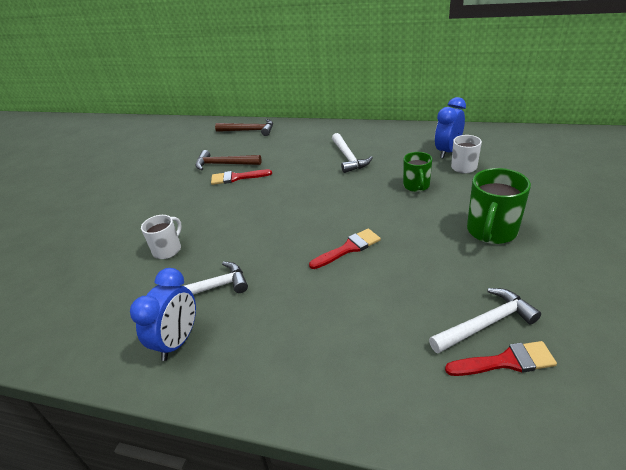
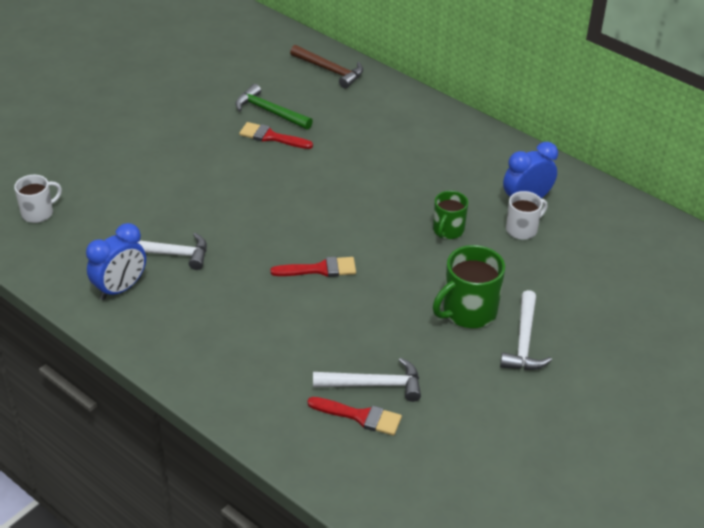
camera: 20 degrees right, 5 degrees up
(168, 250) = (155, 197): white mug -> white mug (38, 213)
(224, 164) = (269, 112): brown hammer -> green hammer
(348, 158) = (410, 162): white hammer -> white hammer (524, 341)

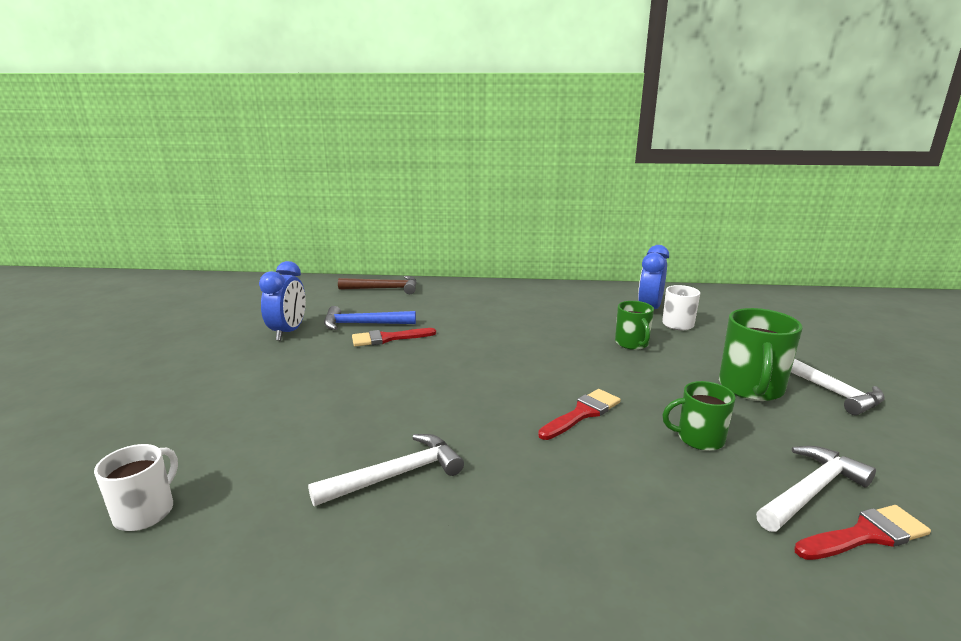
camera: 35 degrees left, 20 degrees down
(120, 289) = (378, 549): blue clock -> blue clock (288, 332)
(269, 112) = (363, 324): green hammer -> blue hammer
(365, 323) = (699, 438): none -> green mug

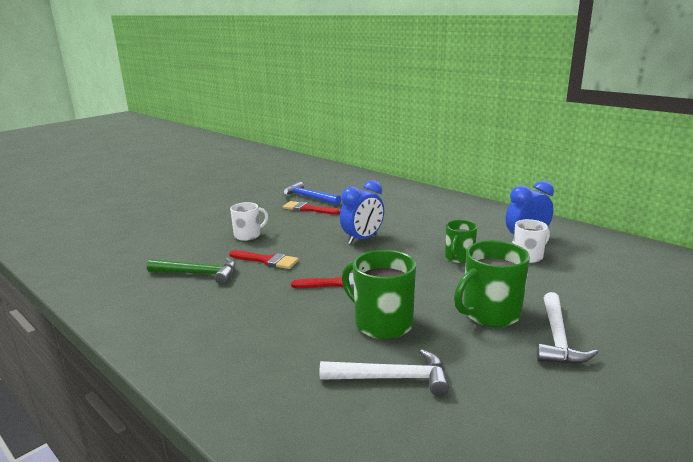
camera: 40 degrees right, 0 degrees up
(146, 512) = (99, 250): white mug -> white mug (248, 235)
(288, 332) = (264, 192): blue clock -> blue clock (362, 239)
(384, 289) = (357, 179): brown hammer -> none
(396, 475) = (198, 273): white hammer -> green hammer
(699, 438) = (382, 323): green mug -> green mug, size x1.59
(865, 535) = (375, 411): red brush -> red brush (267, 260)

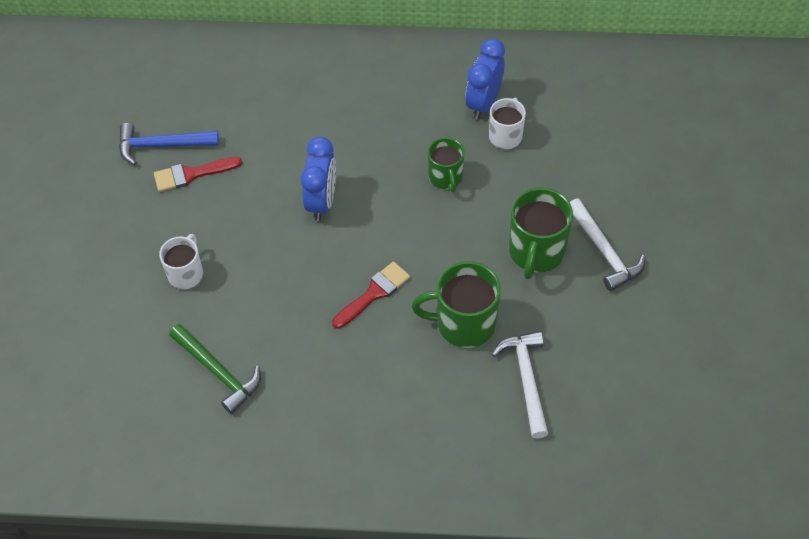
camera: 40 degrees left, 35 degrees up
(198, 273) = (218, 372): green hammer -> green hammer turned 75 degrees clockwise
(267, 260) = (263, 304): red brush -> none
(392, 378) = (526, 379): white hammer -> white hammer turned 60 degrees counterclockwise

